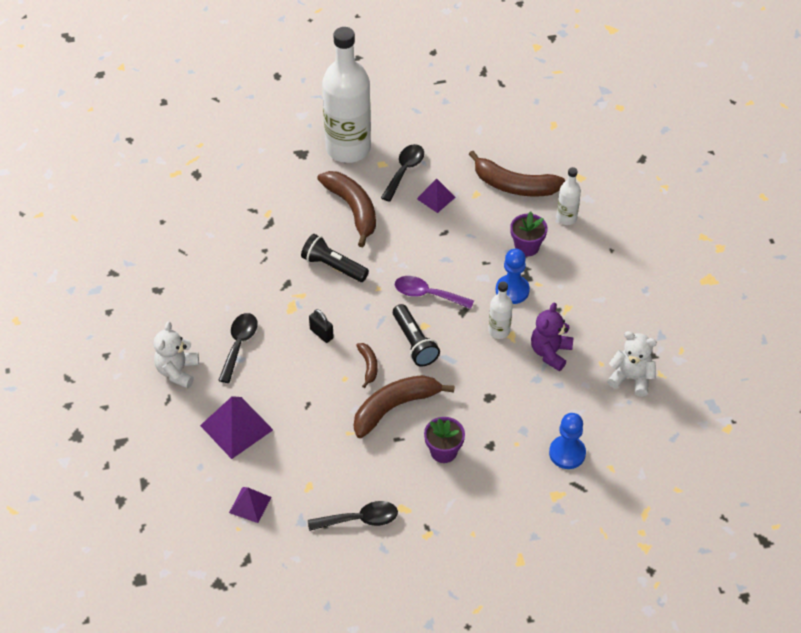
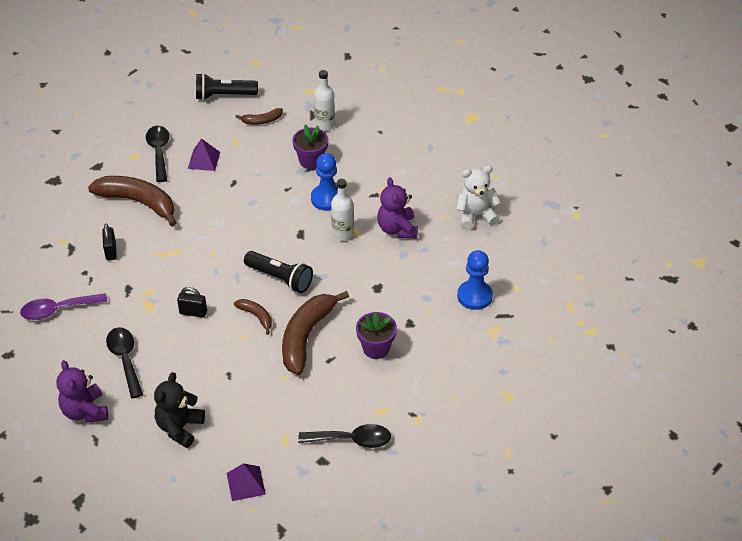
camera: 35 degrees left, 5 degrees down
(177, 371) = (85, 411): white teddy bear -> purple teddy bear
(236, 427) = (179, 427): purple pyramid -> black teddy bear
(298, 242) = (111, 251): none -> black padlock
(333, 266) = (158, 255): black flashlight -> black flashlight (223, 95)
(348, 148) = (94, 157): white bottle -> none
(360, 519) = (352, 440): black spoon -> black spoon turned 45 degrees clockwise
(427, 294) = (259, 236): purple spoon -> purple spoon (57, 310)
(514, 185) = (262, 121): brown banana -> brown banana, size x0.49

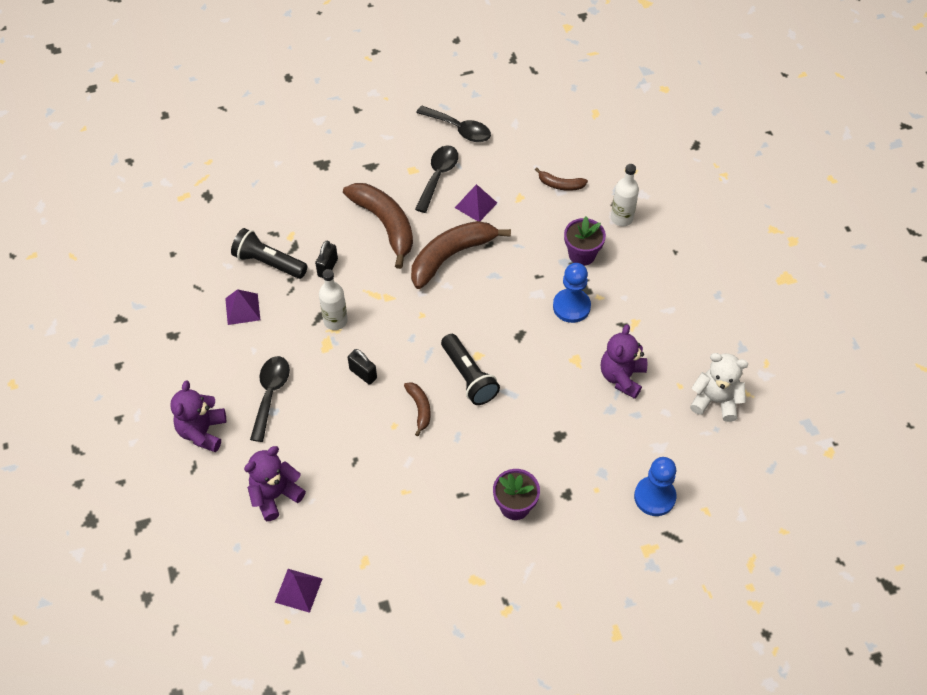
camera: 30 degrees right, 10 degrees up
(57, 310) = (242, 309): purple spoon -> purple pyramid
(179, 427) = (275, 495): black teddy bear -> purple teddy bear
(223, 95) = (540, 138): black flashlight -> black flashlight (268, 262)
(306, 336) = (454, 456): brown banana -> brown banana (451, 256)
(342, 234) = (562, 355): white bottle -> white bottle (335, 321)
(352, 440) = (427, 598): black spoon -> black spoon (459, 129)

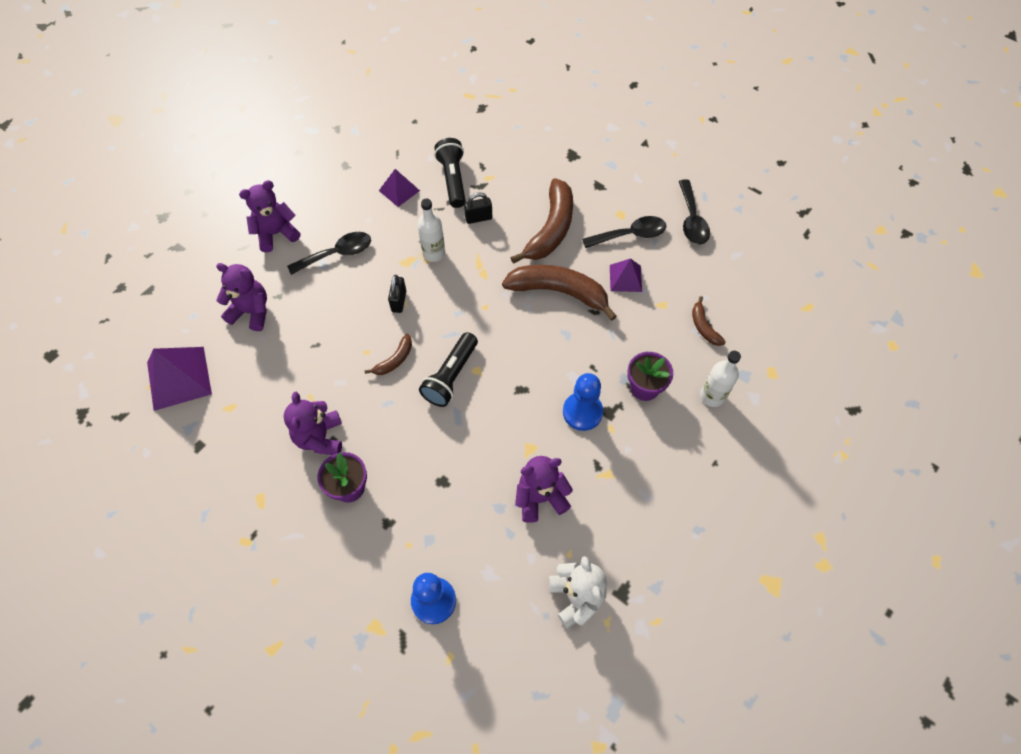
camera: 55 degrees right, 5 degrees up
(298, 590) = (179, 378): purple pyramid -> purple pyramid, size x1.69
(451, 504) = (320, 437): none -> purple teddy bear

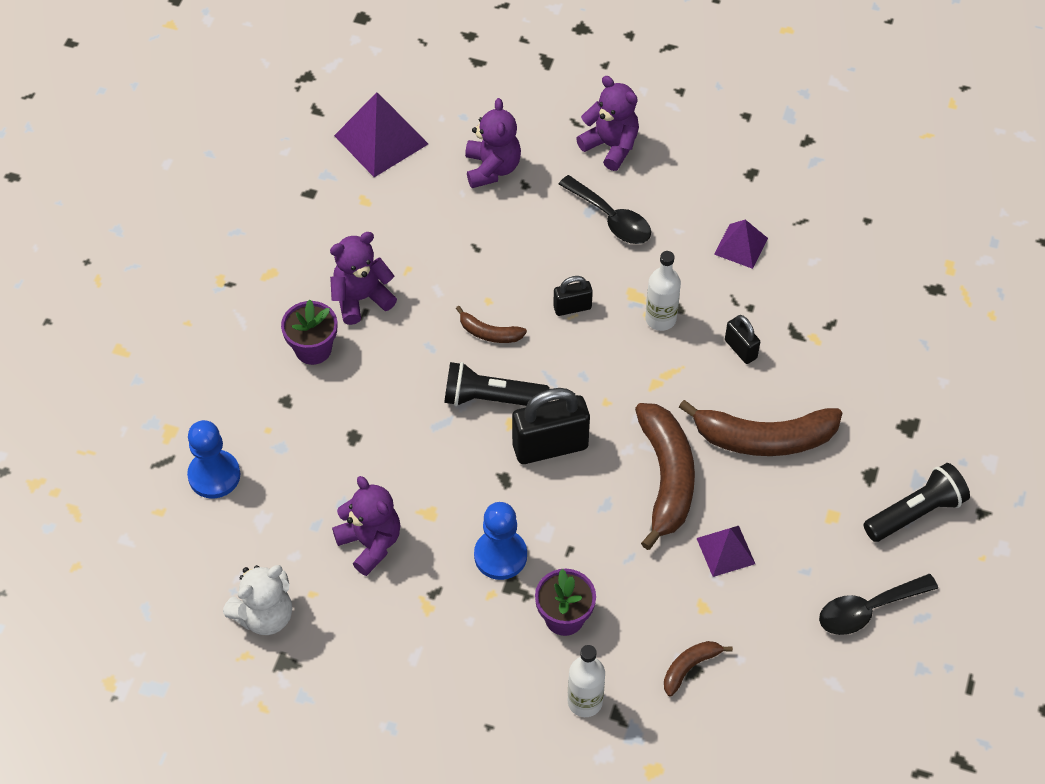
camera: 70 degrees right, 5 degrees down
(453, 179) = (789, 299): black flashlight -> black flashlight (915, 512)
(506, 352) = (550, 446): none -> black padlock
(630, 235) = (802, 538): black spoon -> none

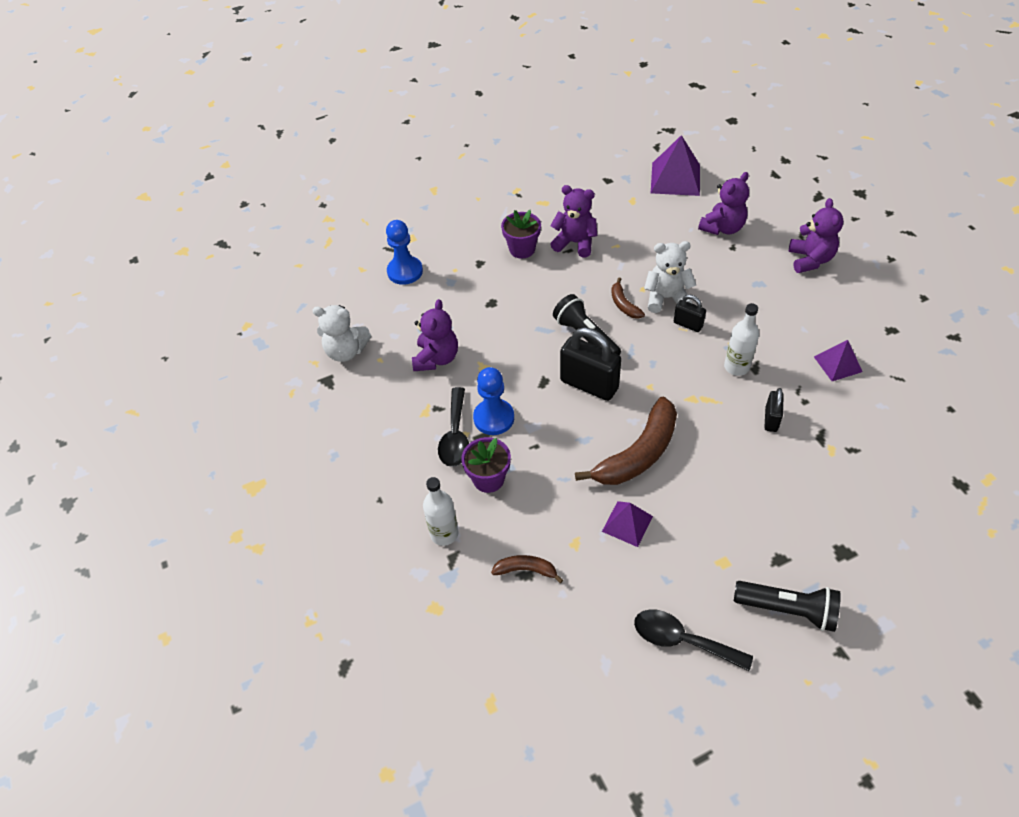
camera: 50 degrees right, 5 degrees down
(522, 293) = (666, 298): none -> white teddy bear
(611, 219) = (766, 296): black spoon -> black spoon (455, 436)
(764, 438) = (728, 480): brown banana -> none

